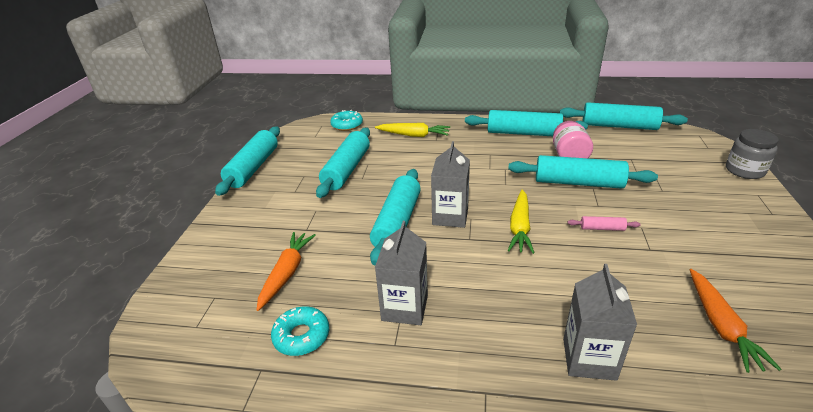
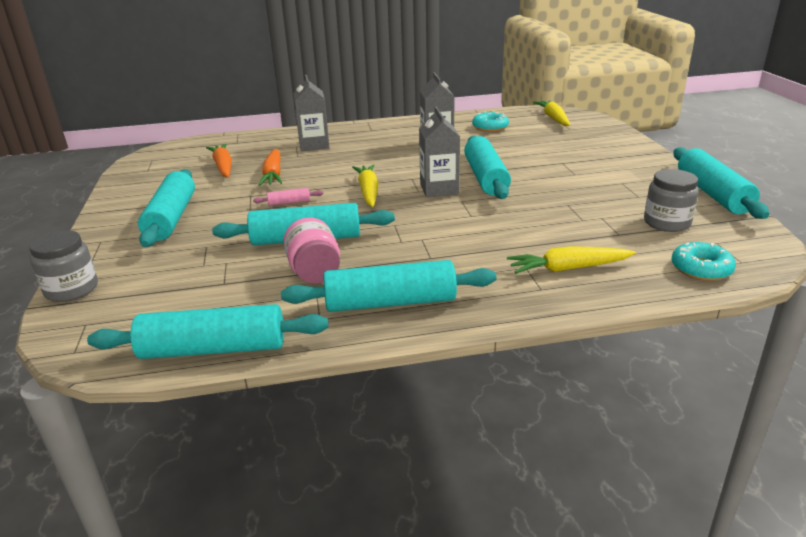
camera: 160 degrees right, 5 degrees down
(194, 336) = (553, 119): none -> yellow carrot
(287, 273) = (538, 143): orange carrot -> orange carrot (273, 174)
(320, 152) = (666, 223): none -> grey jar
(347, 169) = (598, 209): turquoise rolling pin -> turquoise rolling pin (171, 218)

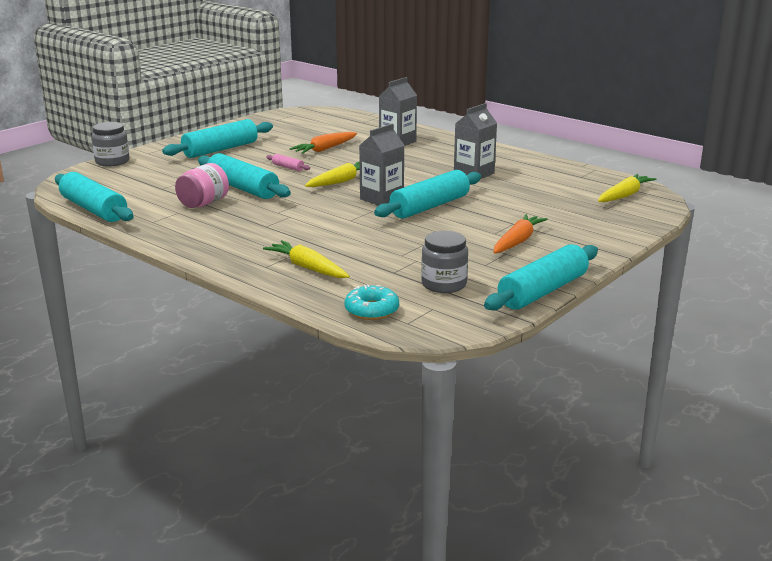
camera: 50 degrees right, 5 degrees down
(223, 167) = (314, 133): orange carrot -> orange carrot (517, 241)
(390, 302) = (192, 232): turquoise rolling pin -> none
(490, 127) = (549, 180): turquoise donut -> none

